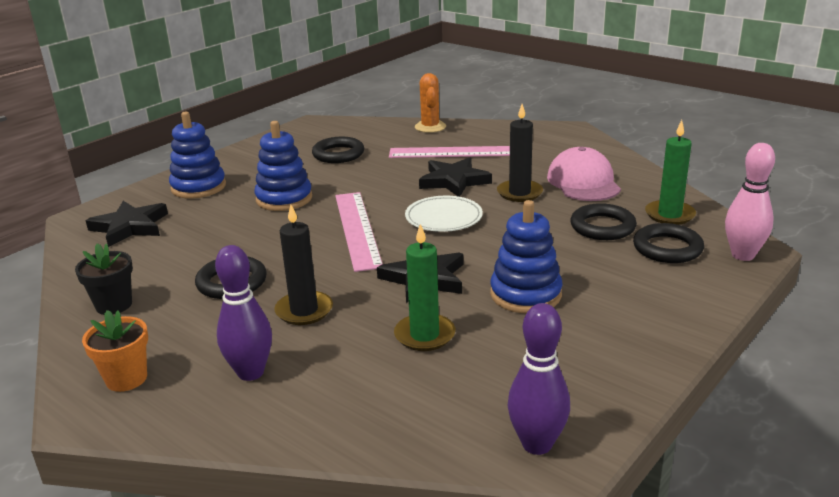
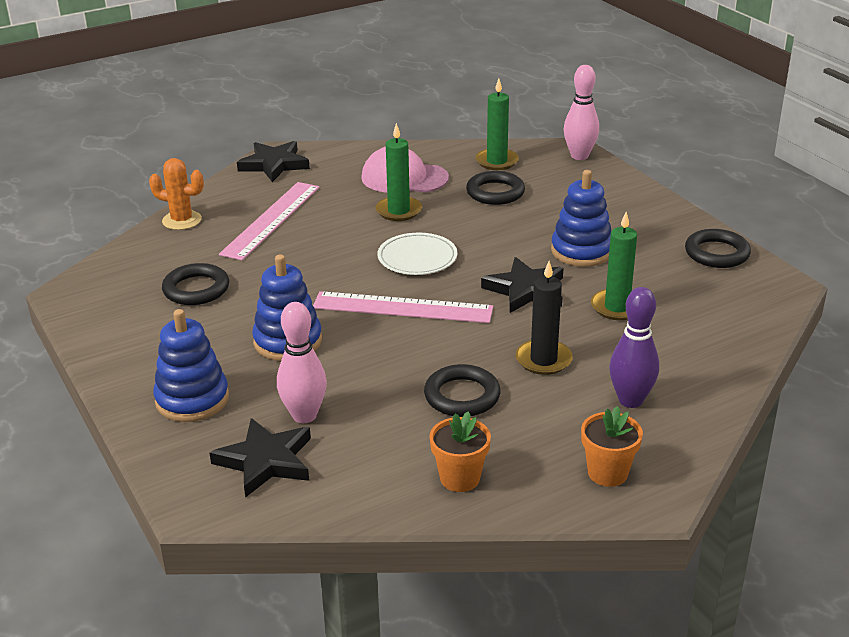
camera: 70 degrees left, 5 degrees up
(114, 305) = (460, 478): black flower pot -> orange flower pot
(188, 227) = (304, 415): none -> pink bowling pin
(454, 181) = (340, 236): black star -> black star (274, 164)
(519, 193) = (398, 211): black candle -> green candle
(537, 444) = (769, 291): purple bowling pin -> none
(667, 248) = (549, 178): black ring -> black ring (716, 253)

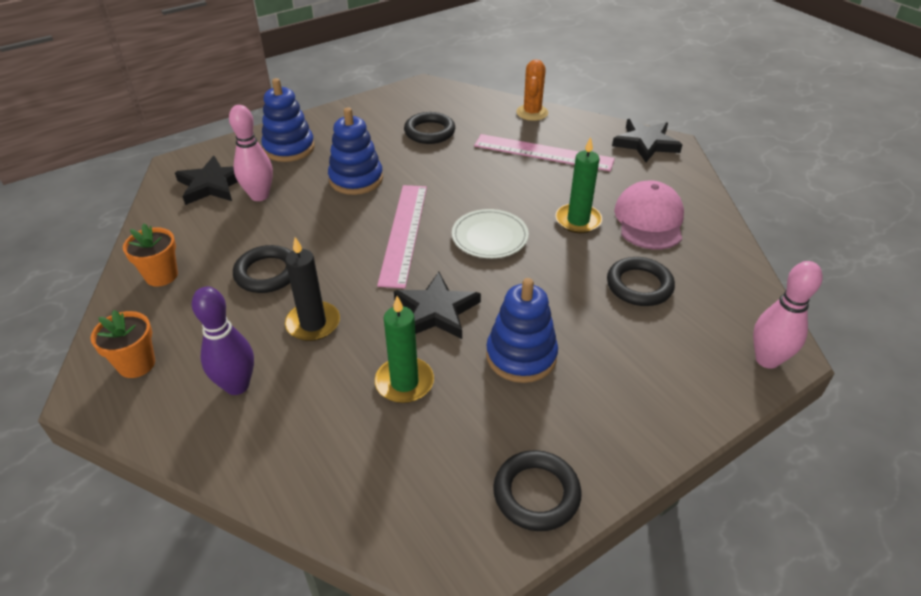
camera: 85 degrees right, 10 degrees up
(496, 161) = (717, 285): green candle -> none

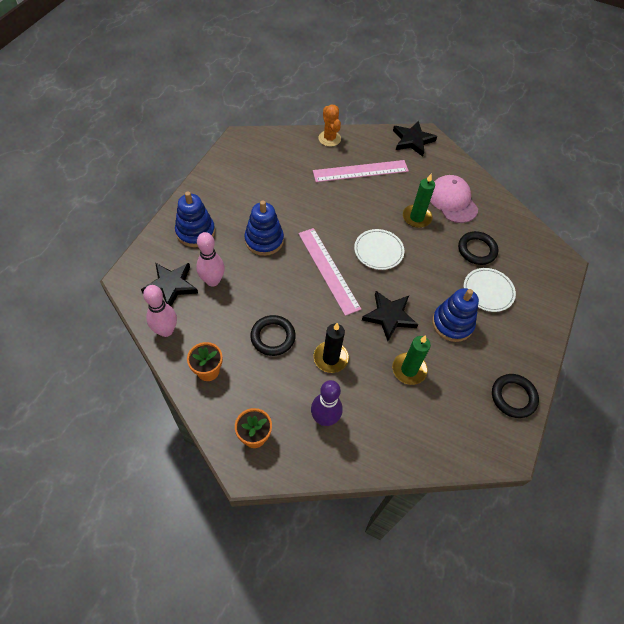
camera: 35 degrees left, 15 degrees up
(429, 132) = (278, 180): black ring -> none
(614, 340) = (488, 291): none -> white plate
(767, 359) = (560, 270): pink bowling pin -> pink bowling pin (166, 330)

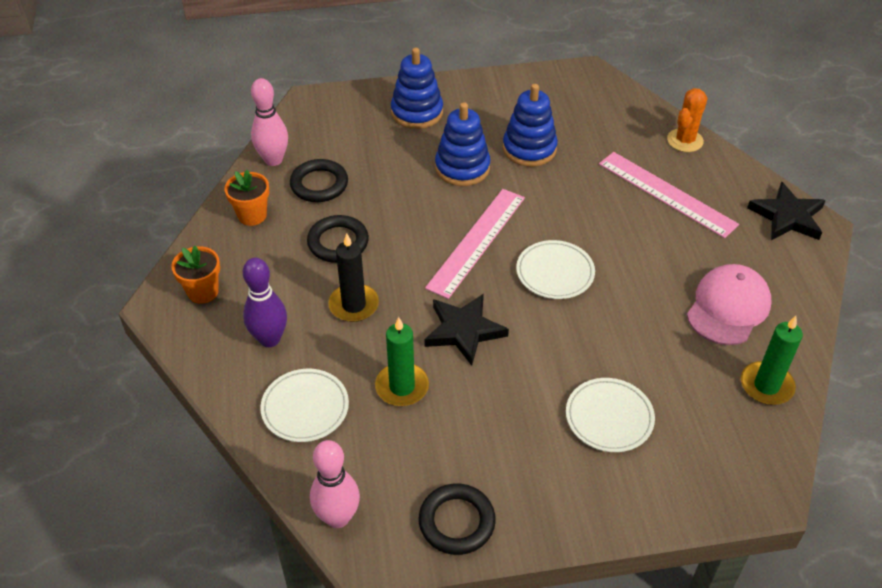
camera: 60 degrees right, 10 degrees down
(171, 286) = (330, 133): black star -> none
(213, 281) = (366, 159): pink bowling pin -> pink bowling pin (338, 517)
(392, 428) = (305, 408): none -> white plate
(416, 217) = (653, 284): green candle -> green candle (766, 385)
(452, 323) = (514, 400): blue stacking toy -> blue stacking toy (529, 149)
(477, 250) = (669, 373): black ring -> black ring (319, 184)

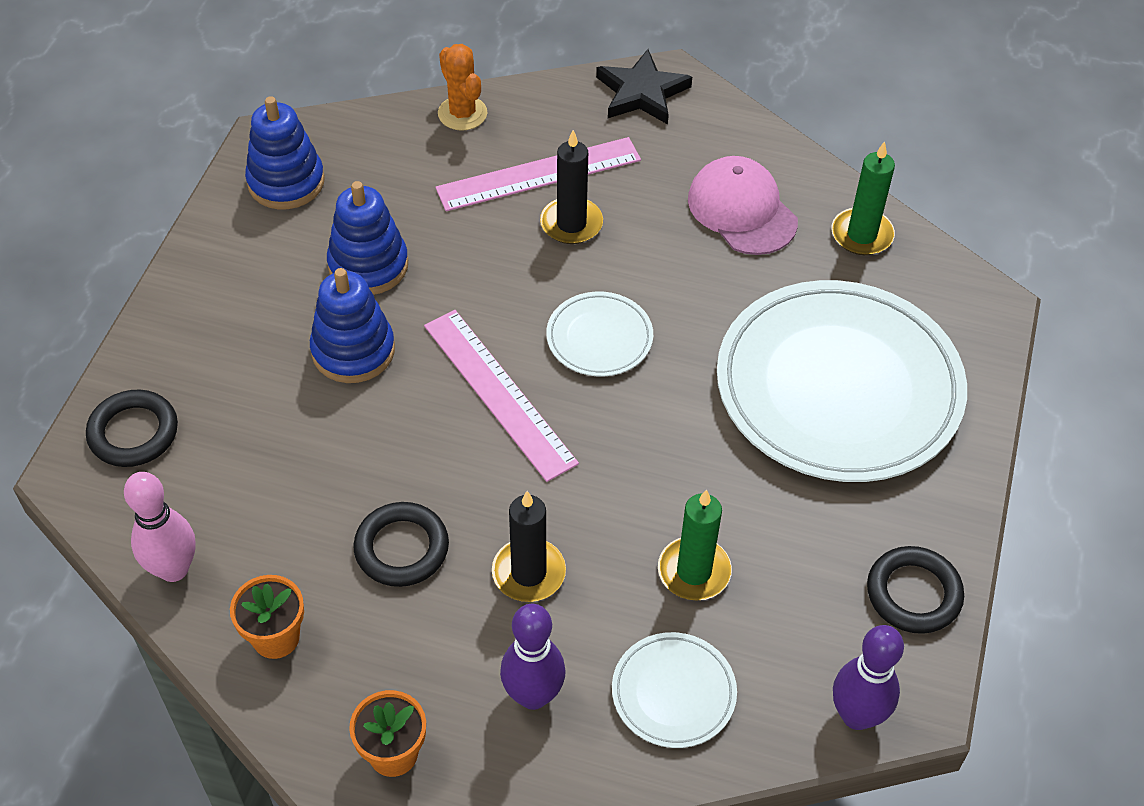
camera: 65 degrees left, 5 degrees up
(319, 184) = (269, 529): black ring -> black ring (133, 433)
(338, 517) = (857, 715): pink bowling pin -> purple bowling pin
(417, 112) = (203, 354): blue stacking toy -> blue stacking toy (286, 182)
(464, 330) = (639, 469): black star -> none
(609, 417) = (838, 388): white plate -> white plate, size x2.26
(638, 224) = (571, 224): none -> black candle

